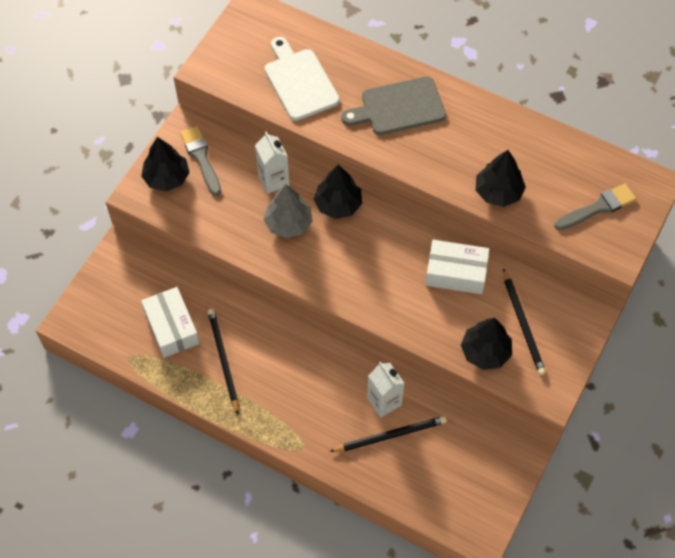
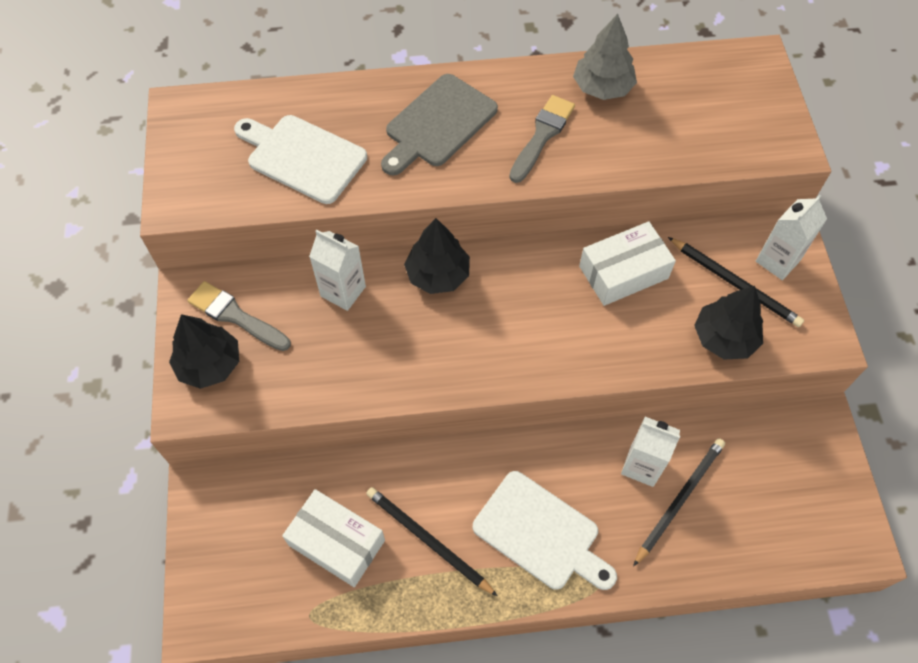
camera: 35 degrees left, 0 degrees up
(288, 223) = (398, 329): grey tree -> grey tree (602, 87)
(291, 398) = (541, 533): none -> white cutting board
(498, 192) = (618, 153): black tree -> none
(565, 327) = (777, 261): none -> white carton
(598, 207) = (728, 111): grey brush -> grey brush (542, 136)

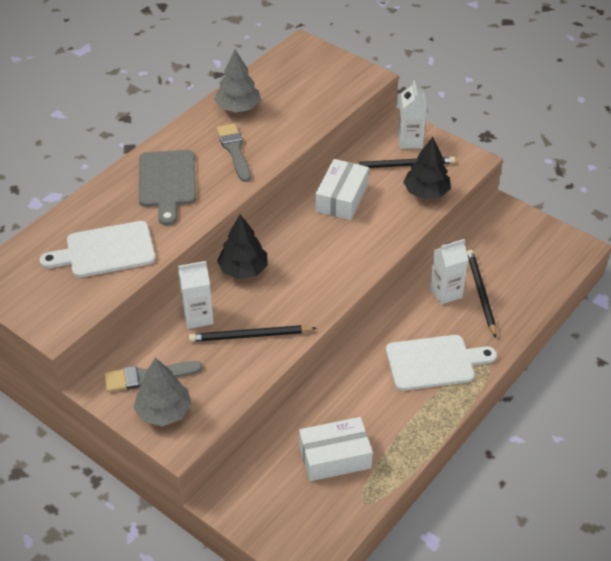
camera: 45 degrees left, 15 degrees down
(209, 364) = (164, 411): black tree -> grey tree
(428, 540) = (382, 414): black pencil -> black pencil (250, 336)

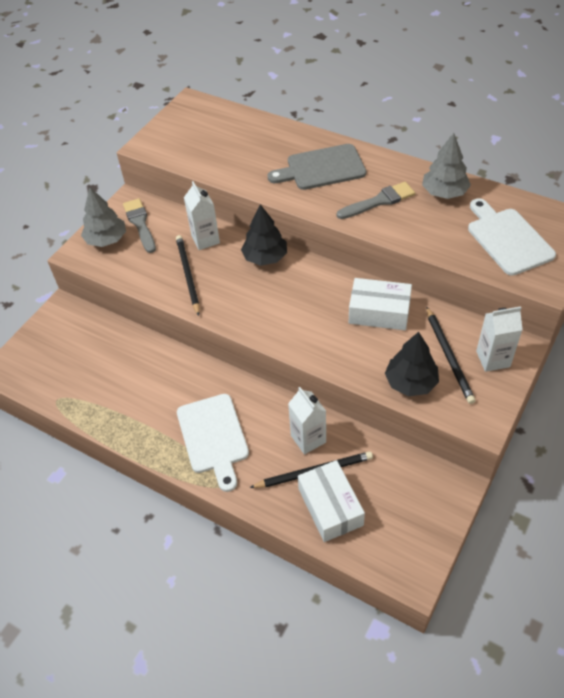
camera: 85 degrees right, 5 degrees up
(105, 251) = (230, 152): white cutting board -> white cutting board (507, 239)
(334, 457) = (102, 373): white box -> white box (330, 507)

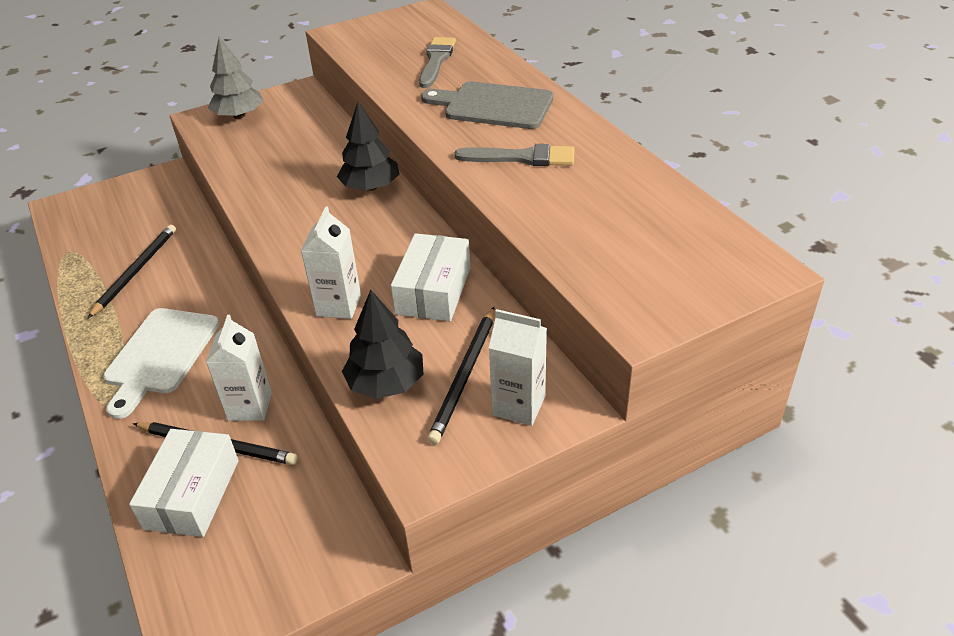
camera: 30 degrees right, 10 degrees down
(140, 224) = (285, 113): grey brush -> grey brush (436, 60)
(188, 275) = (275, 174): black pencil -> black pencil (136, 271)
(205, 239) = (330, 148): white carton -> white carton (338, 305)
(379, 312) = (433, 291): white box -> white box turned 60 degrees clockwise
(444, 192) = (614, 176): grey tree -> none
(507, 239) = (643, 254): white cutting board -> none

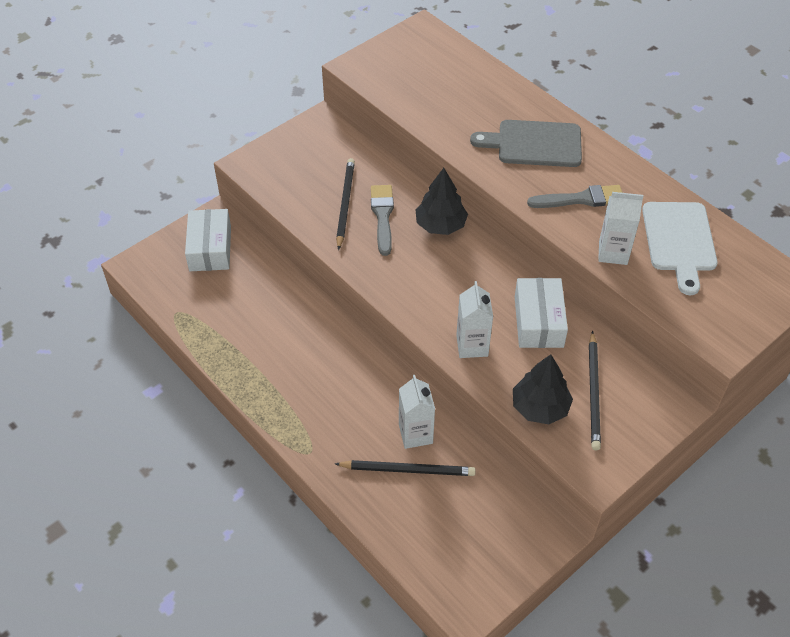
camera: 15 degrees left, 10 degrees up
(136, 271) = (250, 324): black pencil -> black pencil (345, 204)
(160, 355) = (318, 401): white cutting board -> white cutting board (679, 241)
(192, 494) = (410, 511): white box -> white box (210, 248)
(239, 116) = (281, 157): grey tree -> none
(436, 60) = (461, 94): grey brush -> grey brush (382, 216)
(518, 405) = (641, 410): white carton -> white carton (613, 252)

